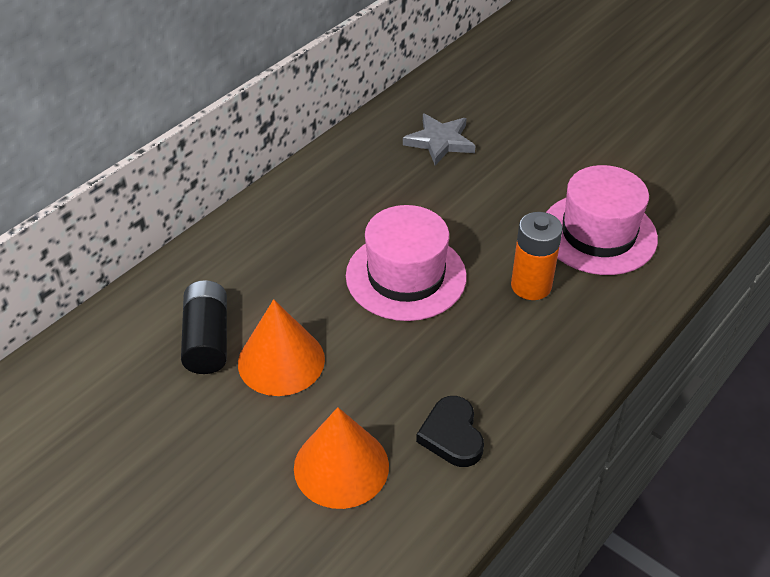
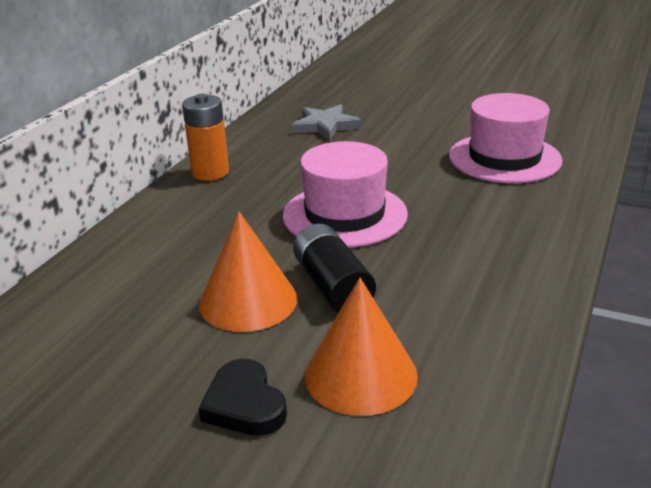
camera: 15 degrees left, 15 degrees down
(207, 339) = (156, 300): black battery -> black battery (332, 286)
(452, 435) = (464, 323): black heart -> black heart (244, 404)
(531, 286) = (468, 200): orange battery -> orange battery (210, 172)

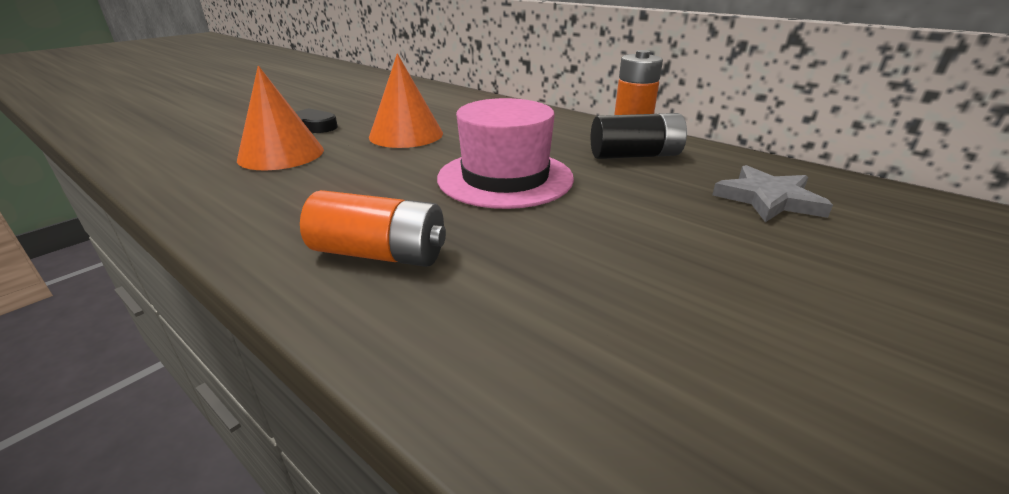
camera: 105 degrees right, 0 degrees up
(332, 286) = (390, 159): black battery -> black battery (635, 155)
(502, 235) = (380, 253): none -> orange battery
(504, 158) = (620, 332): pink hat -> none

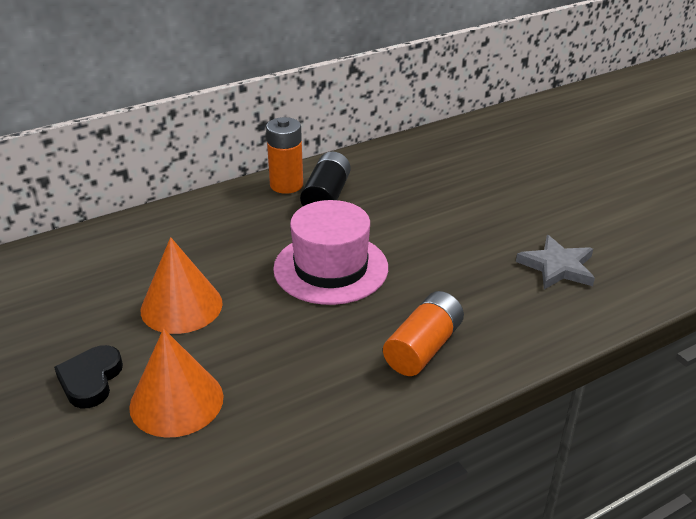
camera: 70 degrees left, 5 degrees up
(768, 199) = (425, 176): grey star -> grey star (557, 267)

